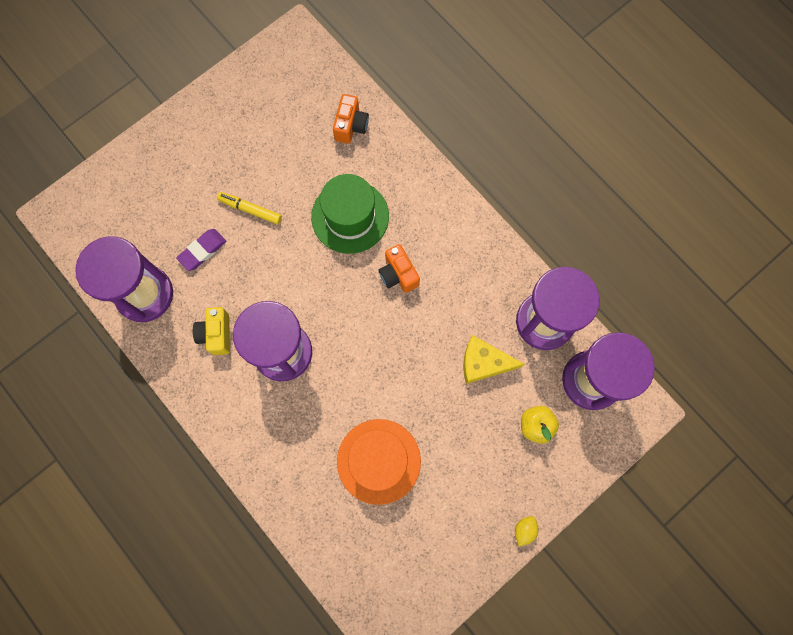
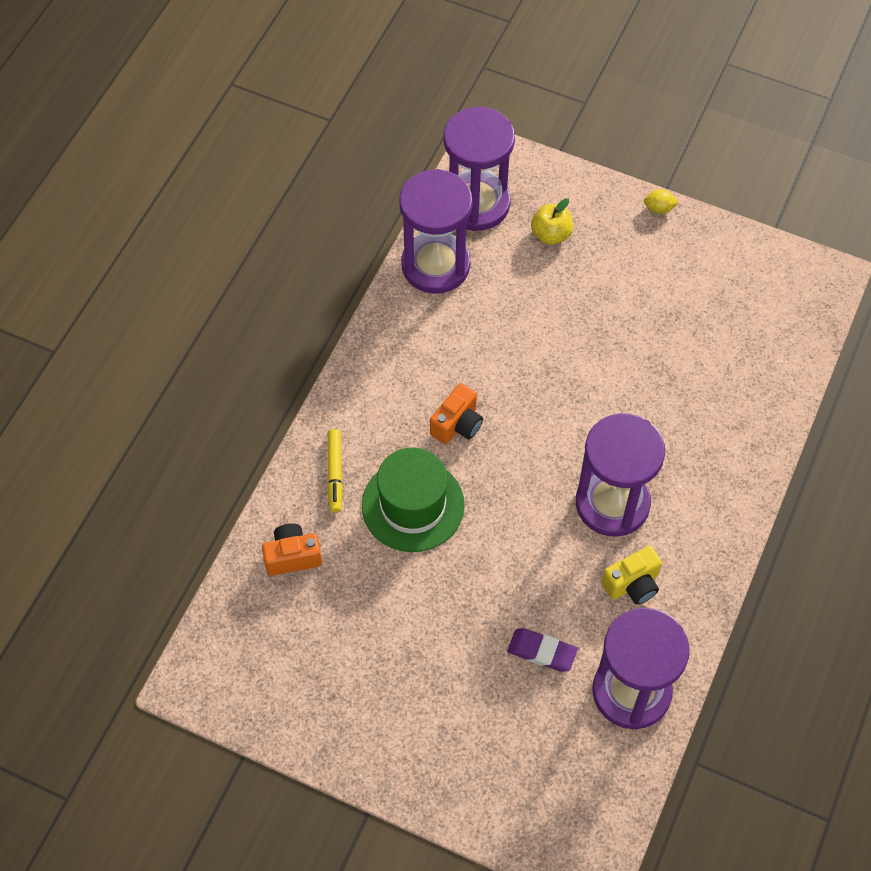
camera: 115 degrees left, 15 degrees down
(250, 210) = (461, 622): yellow marker -> yellow marker (335, 473)
(378, 461) = (671, 358): orange hat -> none
(483, 363) = (512, 304): yellow cheese -> none

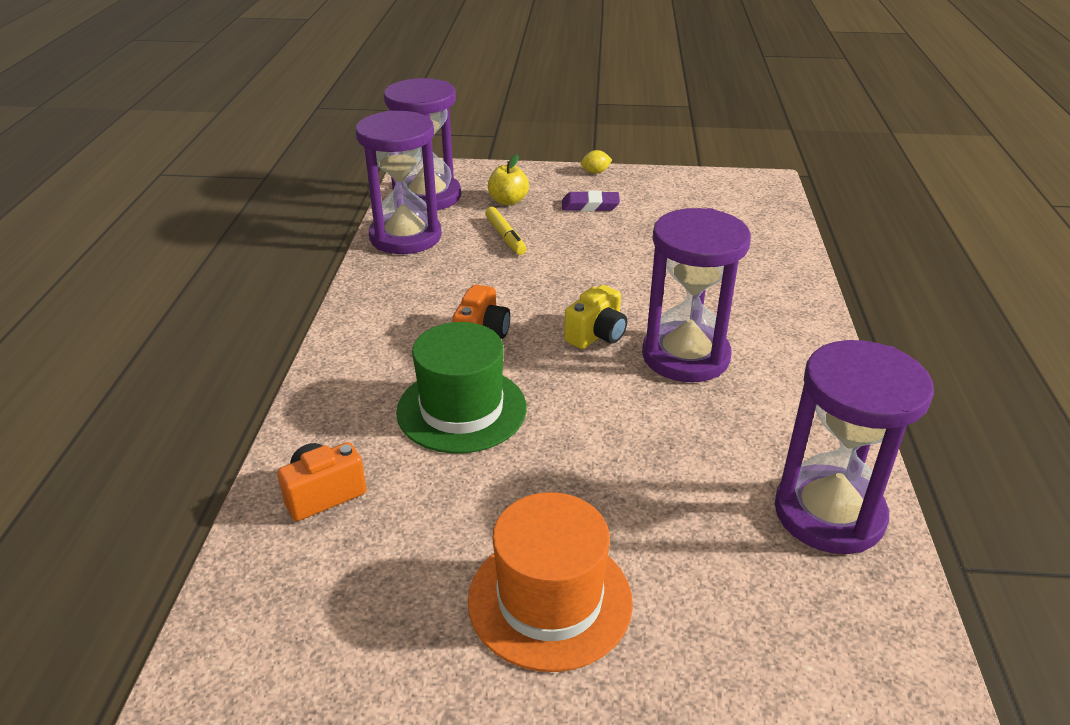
camera: 20 degrees left, 25 degrees down
(335, 473) = (354, 404): yellow marker -> yellow marker (505, 236)
(411, 694) = (550, 600): none -> orange hat
(542, 651) = (694, 504): purple eraser -> purple eraser (590, 205)
(632, 584) = (755, 415): yellow camera -> yellow camera (596, 335)

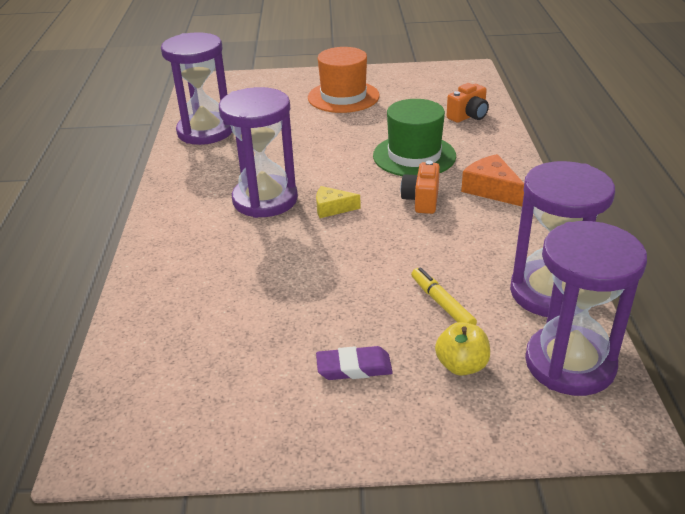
camera: 175 degrees right, 0 degrees up
(386, 341) = (491, 189): none -> orange cheese
(595, 172) = (354, 449): yellow lemon -> none
(596, 335) = (332, 208): yellow camera -> yellow cheese

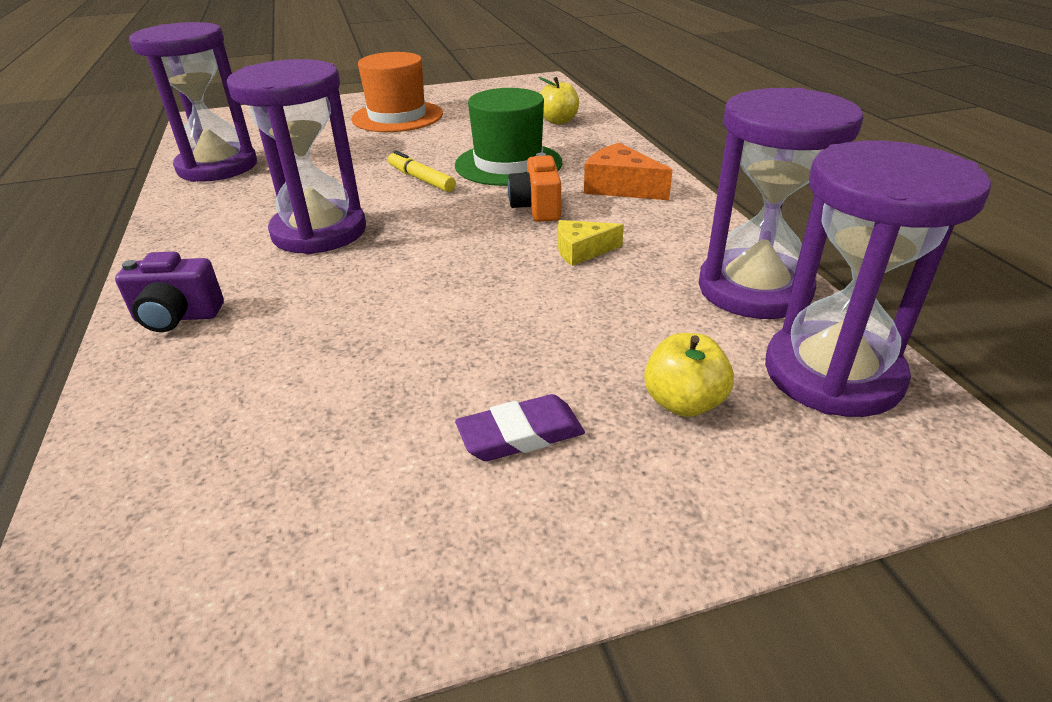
camera: 15 degrees left, 0 degrees up
(168, 254) = (177, 317): none -> purple camera
(332, 208) = (419, 231): yellow cheese -> yellow cheese (582, 251)
(441, 304) = (616, 324): yellow marker -> yellow marker (421, 179)
(468, 116) = (558, 121): orange camera -> yellow apple

